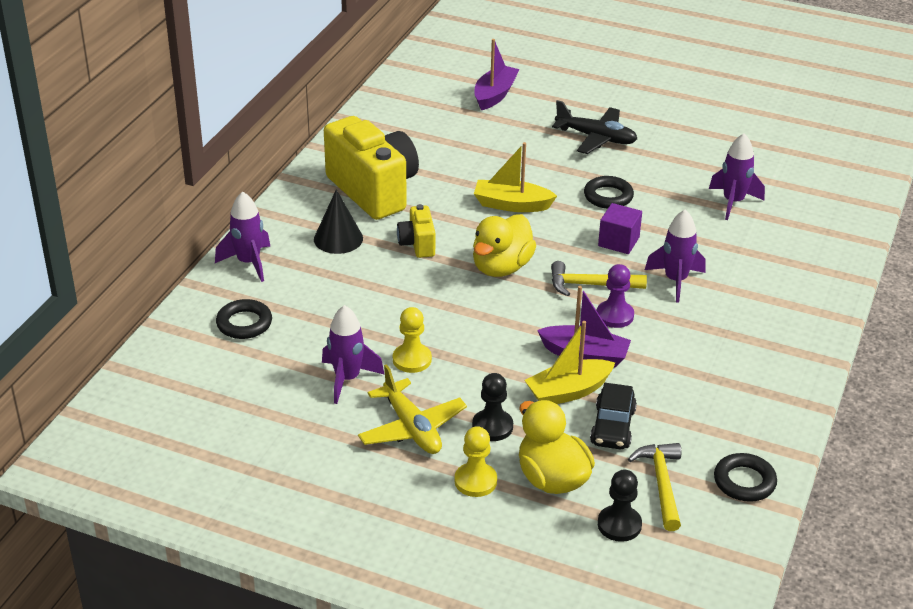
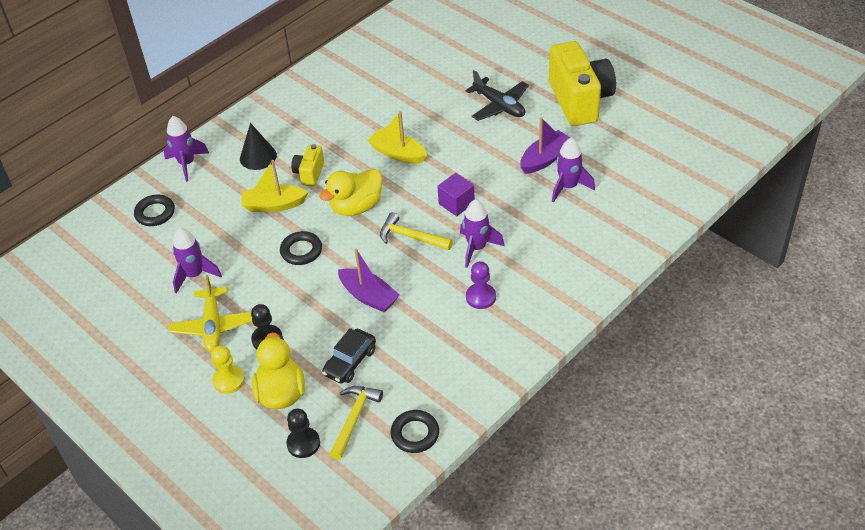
camera: 25 degrees right, 10 degrees up
(373, 190) = (307, 120): yellow camera -> yellow camera (580, 101)
(412, 360) = (247, 270): yellow pawn -> none
(495, 95) = (447, 51): purple boat -> purple boat (545, 159)
(568, 391) = (337, 324): yellow boat -> yellow boat (274, 205)
(608, 196) = (474, 161): black ring -> black ring (301, 251)
(615, 315) = (412, 268): purple pawn -> purple pawn (481, 297)

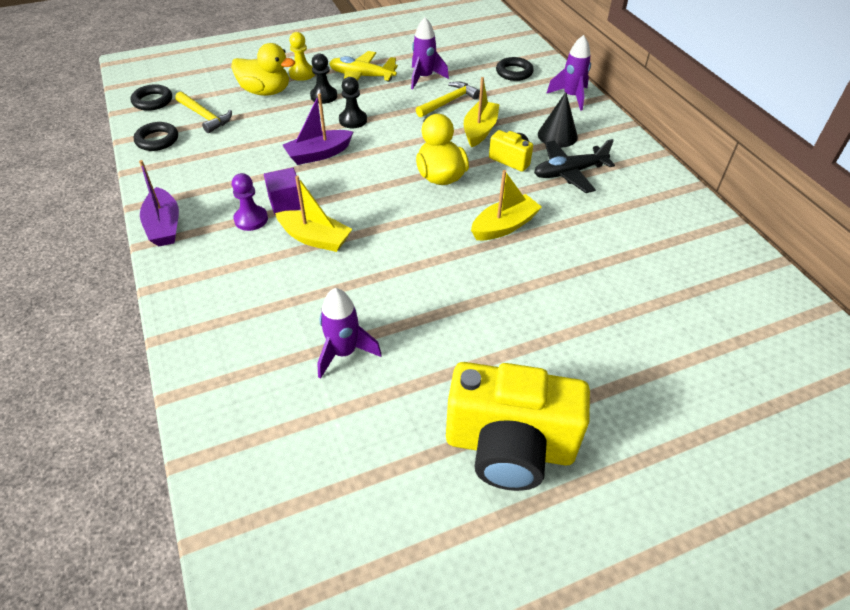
camera: 110 degrees right, 0 degrees up
(301, 251) = (407, 132): black ring -> black ring (152, 101)
(303, 443) = (211, 91): black pawn -> black pawn (353, 120)
(350, 362) = (259, 128): black car -> none
(411, 237) = (369, 199): yellow hammer -> yellow hammer (449, 102)
(456, 203) = (392, 245): purple cube -> purple cube (286, 203)
(477, 248) = (315, 238): purple rocket -> yellow boat
(499, 105) = (545, 346): black plane -> black plane (569, 173)
(545, 159) = (410, 351): purple boat -> purple boat (164, 226)

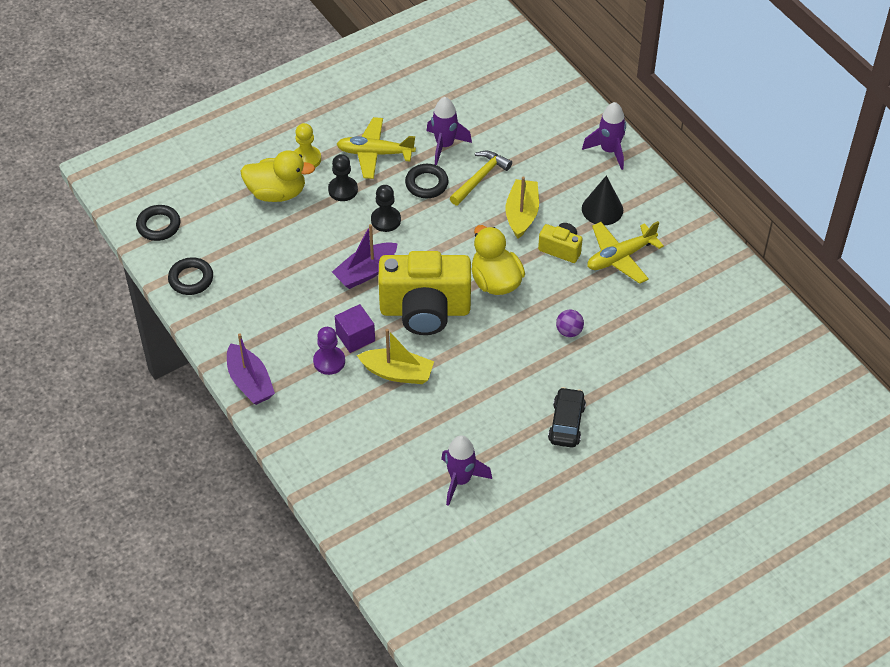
camera: 10 degrees left, 5 degrees up
(205, 117) = (226, 239): yellow hammer -> none
(482, 311) = (566, 423): none -> black car
(504, 226) = (569, 331): yellow boat -> purple ball
(509, 447) = (610, 535): yellow camera -> yellow camera (425, 310)
(514, 72) = (542, 122): black ring -> black ring (426, 184)
(569, 173) = (620, 257): black plane -> yellow plane

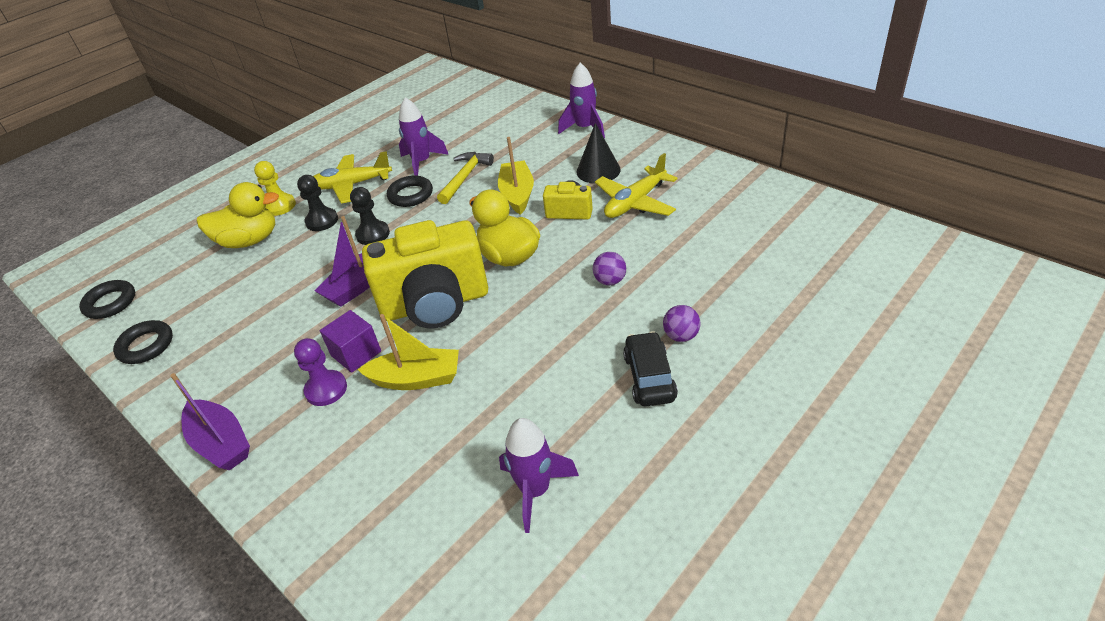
camera: 10 degrees left, 10 degrees down
(603, 397) = (681, 336): none -> purple ball

